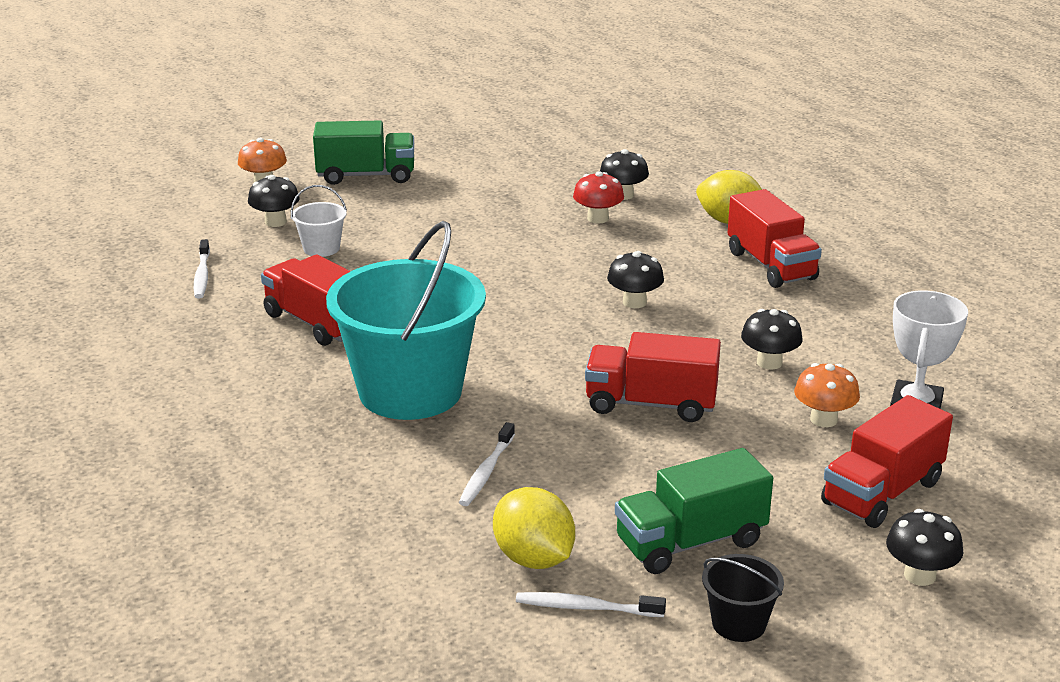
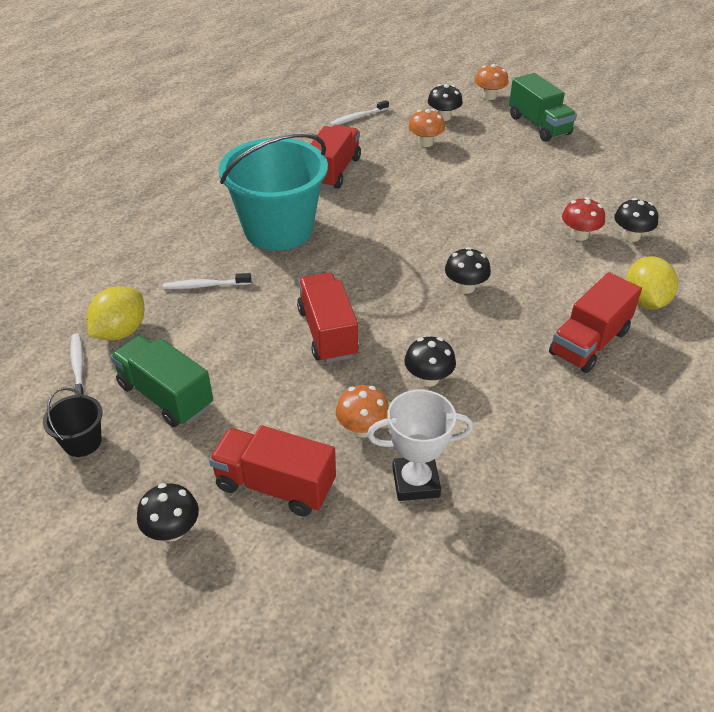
camera: 65 degrees right, 15 degrees up
(321, 248) = (425, 143): white bucket -> orange mushroom

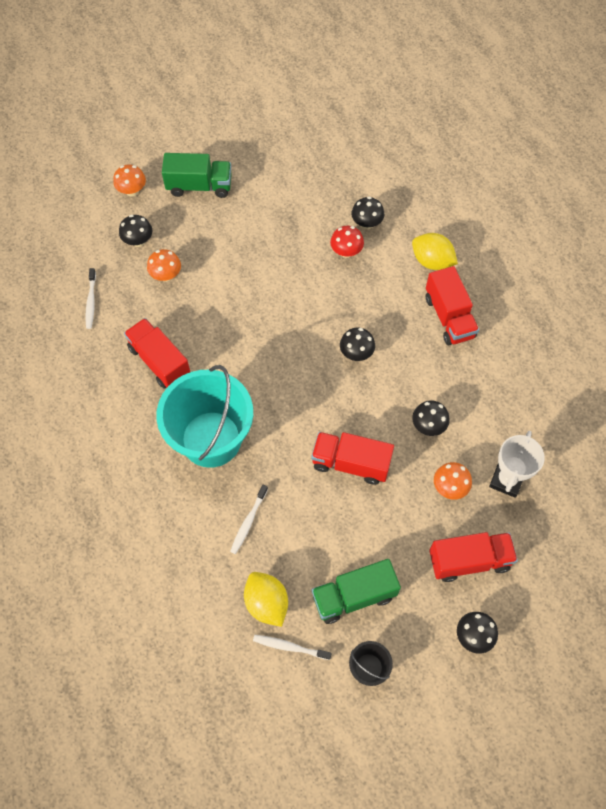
camera: 60 degrees left, 20 degrees up
(275, 485) = (469, 560): red truck -> red truck turned 150 degrees counterclockwise

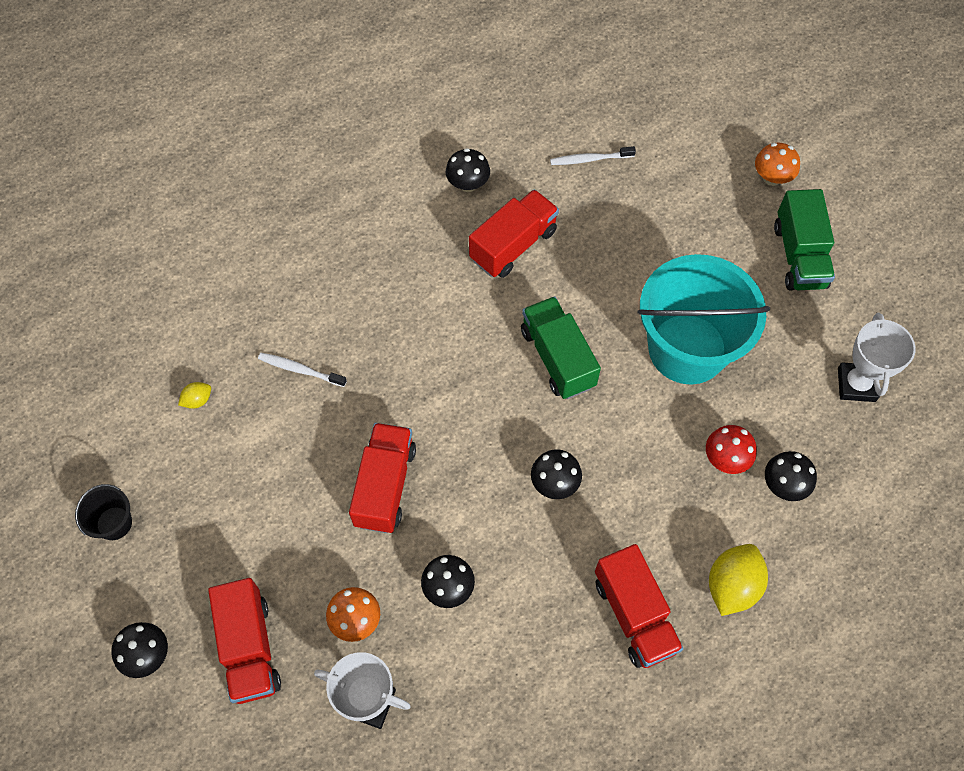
camera: 85 degrees right, 0 degrees up
(138, 241) = (692, 196): black mushroom -> black mushroom (468, 184)
(166, 275) = (643, 235): orange mushroom -> none
(211, 439) = (409, 316): turquoise bucket -> turquoise bucket (687, 349)
(266, 603) = (198, 400): yellow lemon -> yellow lemon, size x0.49
(290, 647) = (144, 431): white toothbrush -> none
(300, 173) = (856, 384): none -> white trophy
(354, 596) = (204, 501): green truck -> green truck (557, 358)
(449, 317) = (634, 614): red truck -> red truck turned 90 degrees counterclockwise

